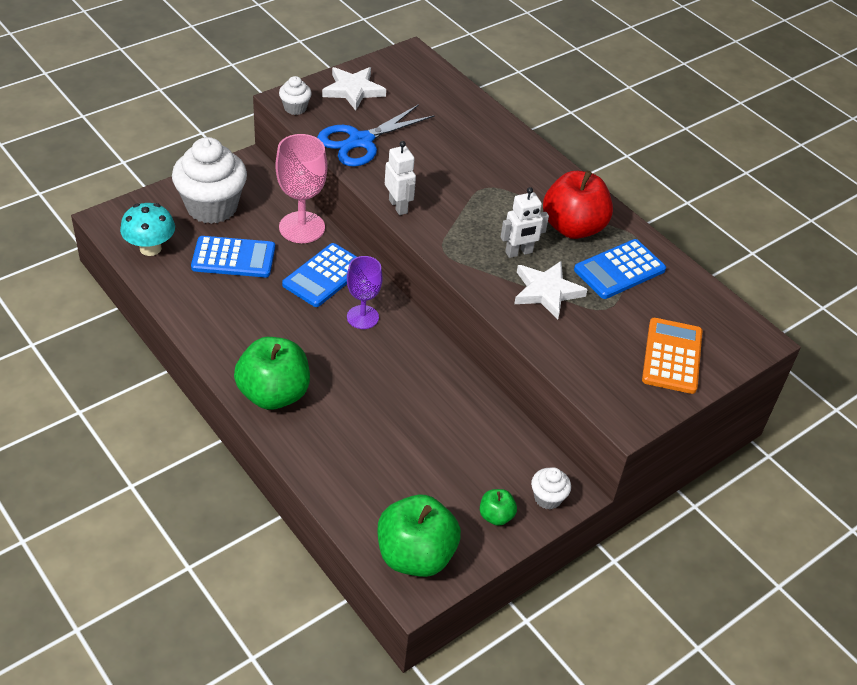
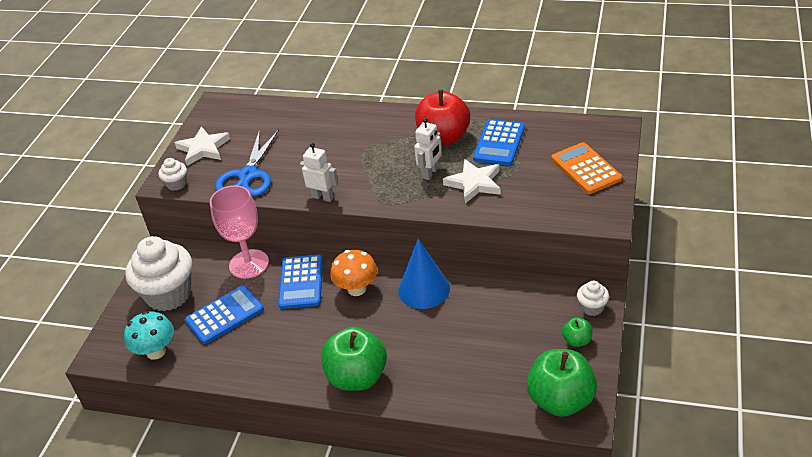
camera: 30 degrees left, 5 degrees down
(362, 317) = (357, 289): purple goblet -> orange mushroom
(418, 362) = (424, 289): none -> blue cone

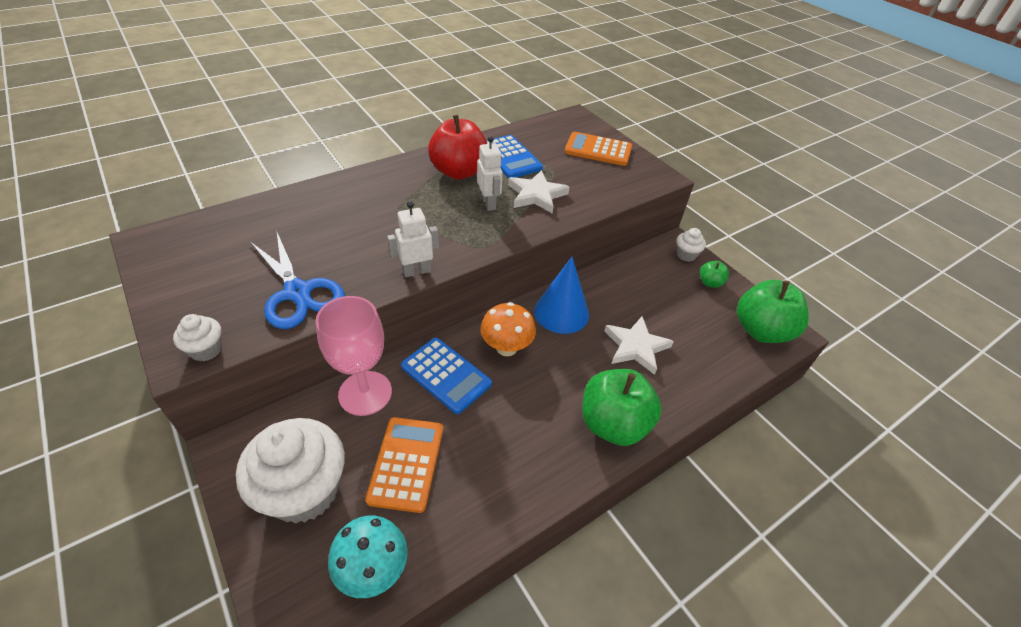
camera: 55 degrees left, 5 degrees up
(203, 149) = (194, 293): white star -> white star (636, 347)
(224, 315) = (406, 463): blue calculator -> orange calculator

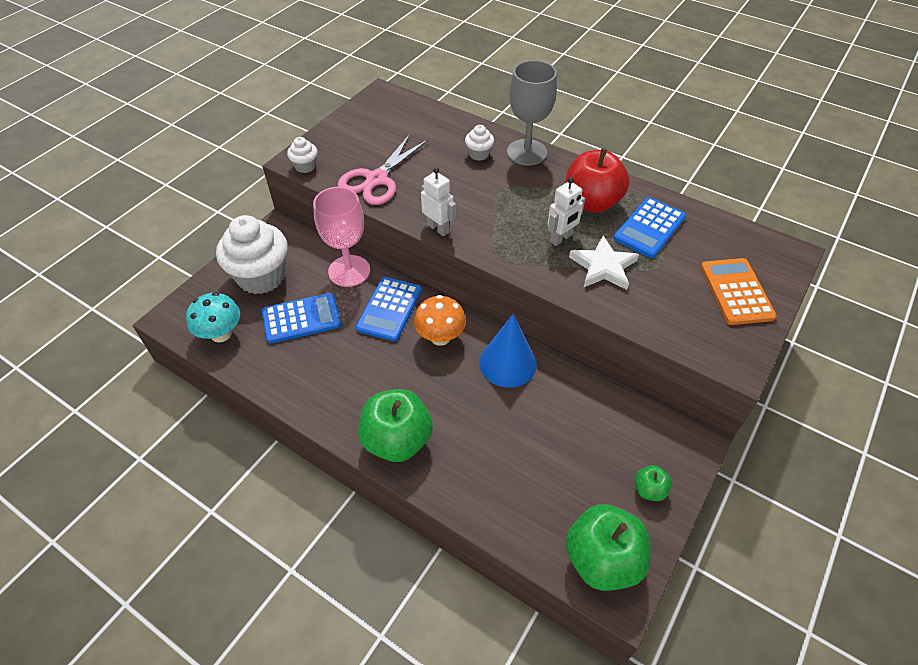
camera: 70 degrees right, 5 degrees up
(298, 292) = (377, 179): blue scissors -> pink scissors
(361, 180) = (526, 152): none -> grey goblet
(406, 463) = (301, 318): orange calculator -> blue calculator
(636, 347) = (500, 436): white star -> none
(686, 255) = (681, 454): white cupcake -> white cupcake (479, 154)

